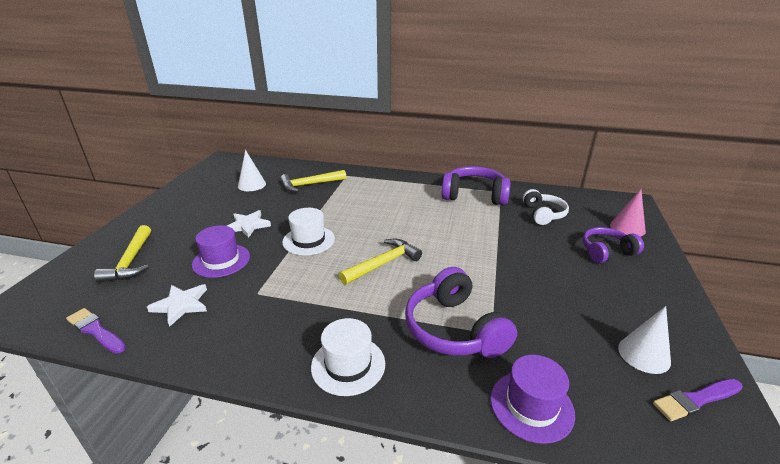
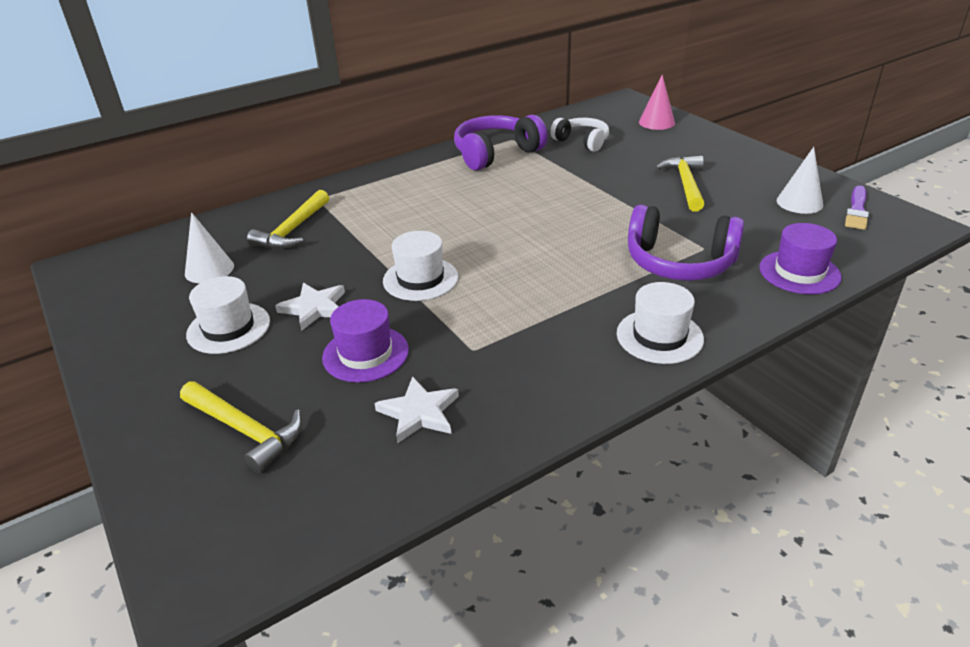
camera: 45 degrees left, 5 degrees up
(96, 330) = (377, 499): purple brush -> none
(209, 214) = (228, 328): none -> white hat
(383, 263) = (534, 253): yellow hammer -> yellow hammer (685, 184)
(606, 252) = (674, 148): purple headphones -> none

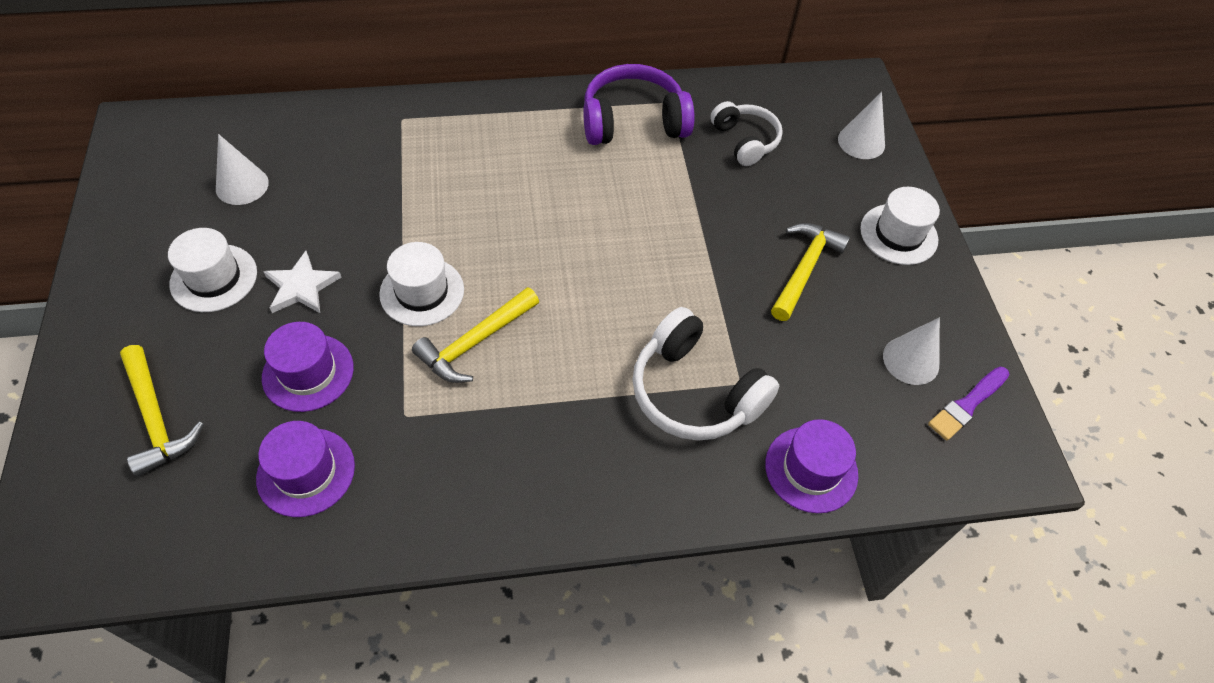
camera: 20 degrees right, 20 degrees up
(293, 230) = (349, 159): yellow hammer -> yellow hammer (475, 342)
(419, 412) = (306, 472): white star -> purple hat
(656, 122) = (861, 142): pink cone -> white cone
(659, 336) = (590, 487): white hat -> white hat (898, 234)
(679, 262) = (694, 392): purple headphones -> white headphones

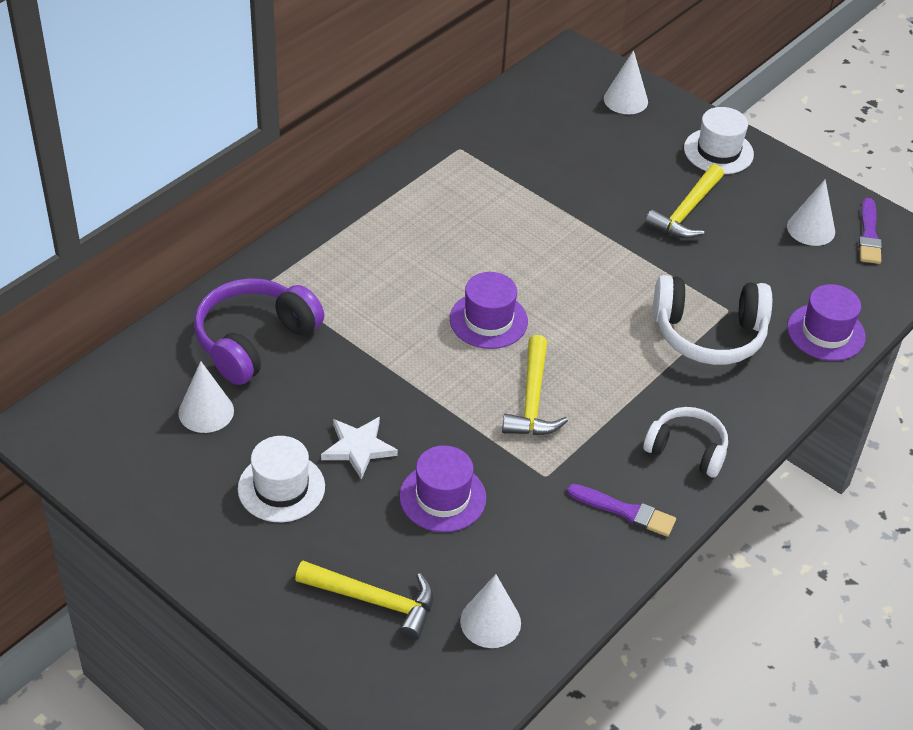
camera: 40 degrees left, 10 degrees down
(208, 508) = (490, 622): none -> white cone
(306, 472) = (526, 554): purple hat -> purple hat (488, 320)
(422, 292) = (452, 393): white hat -> none
(428, 498) = (625, 511): none -> purple brush
(633, 121) = (451, 178): purple headphones -> purple headphones (254, 341)
(745, 141) = (547, 146): white headphones -> white headphones (687, 450)
(804, 269) = (686, 212): yellow hammer -> yellow hammer turned 135 degrees counterclockwise

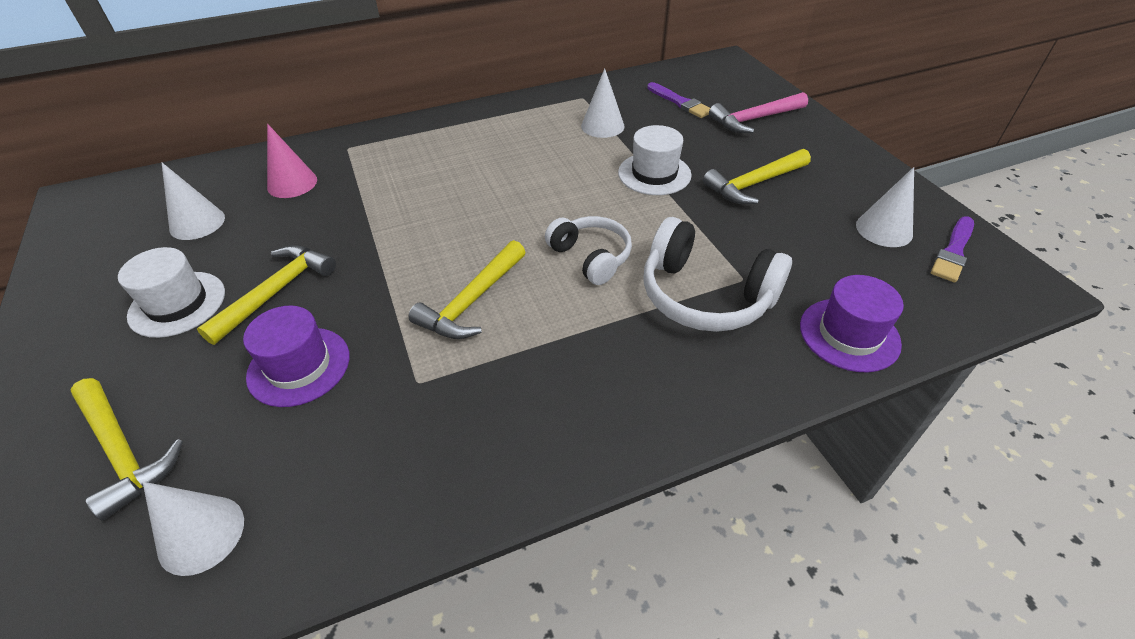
camera: 30 degrees right, 0 degrees up
(254, 341) = (292, 183): purple headphones -> pink cone
(358, 448) = (276, 292): white star -> yellow hammer
(488, 320) = (494, 221): purple hat -> none
(625, 100) = (752, 95): white cone -> white cone (602, 126)
(625, 511) = (467, 458): purple brush -> purple brush (680, 102)
(645, 133) = (754, 119): none -> pink hammer
(687, 450) = (594, 411): white headphones -> white headphones (591, 257)
(718, 151) = (818, 146): white hat -> white hat (654, 174)

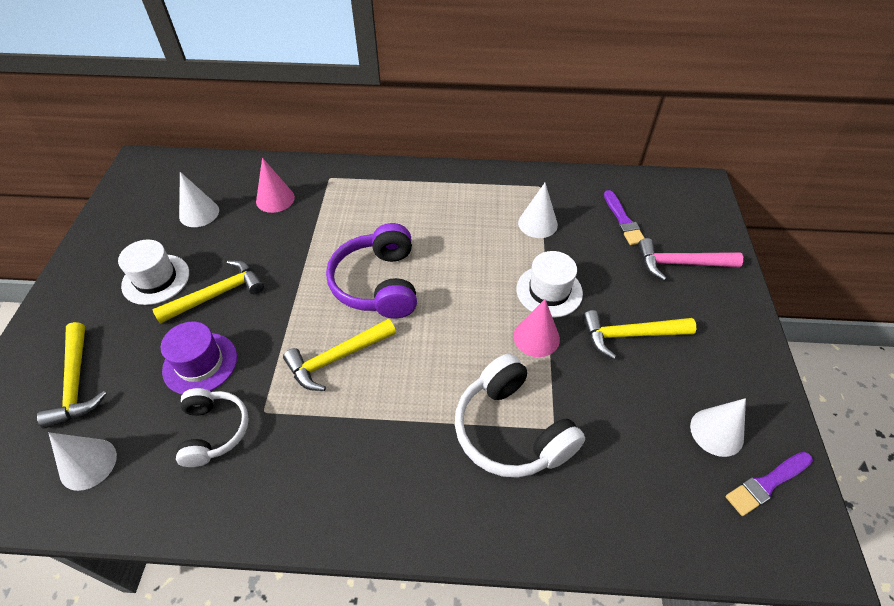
camera: 25 degrees right, 5 degrees up
(471, 221) = (378, 284): none -> purple headphones
(591, 257) = (445, 354): white headphones -> white headphones (214, 431)
(670, 213) = (536, 337): none -> pink cone
(849, 334) = (605, 521): purple hat -> none

